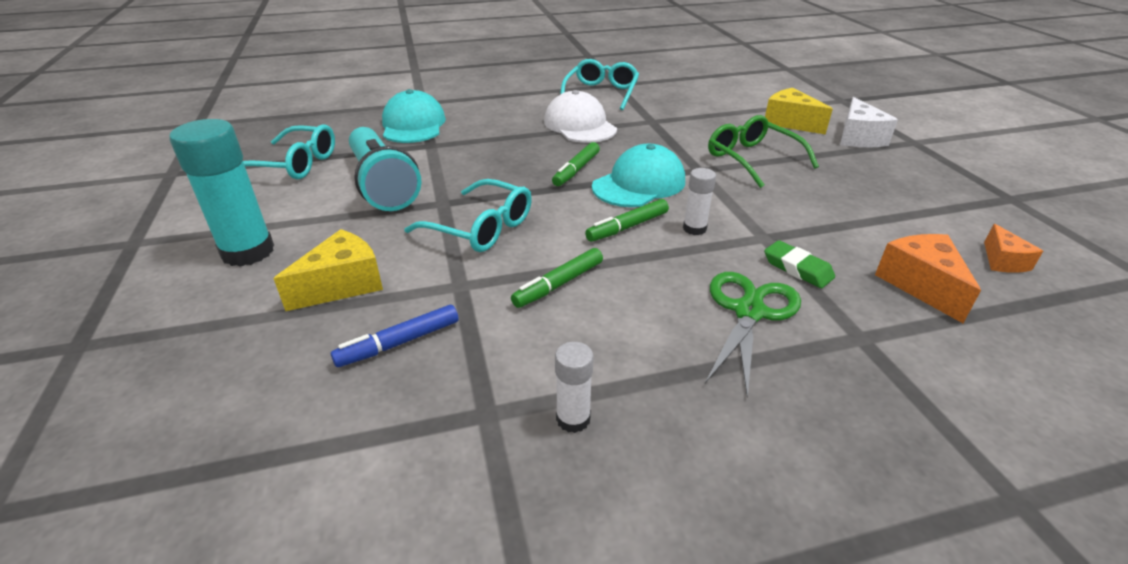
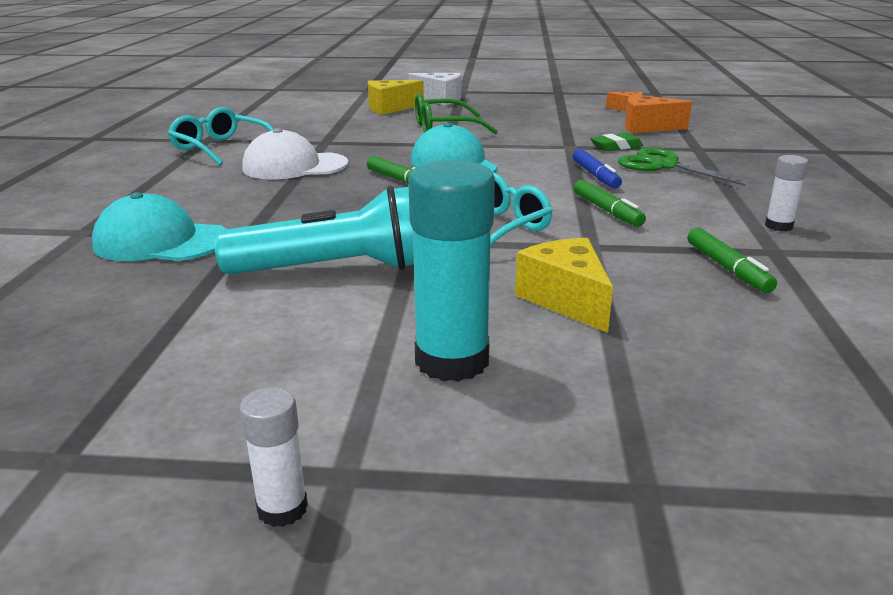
camera: 70 degrees left, 10 degrees down
(294, 164) = (188, 329): turquoise glasses -> none
(399, 343) = (679, 277): blue marker -> blue marker (595, 176)
(627, 227) = (527, 178): green marker -> green marker (727, 268)
(694, 228) = (544, 160): white glue stick -> white glue stick (282, 509)

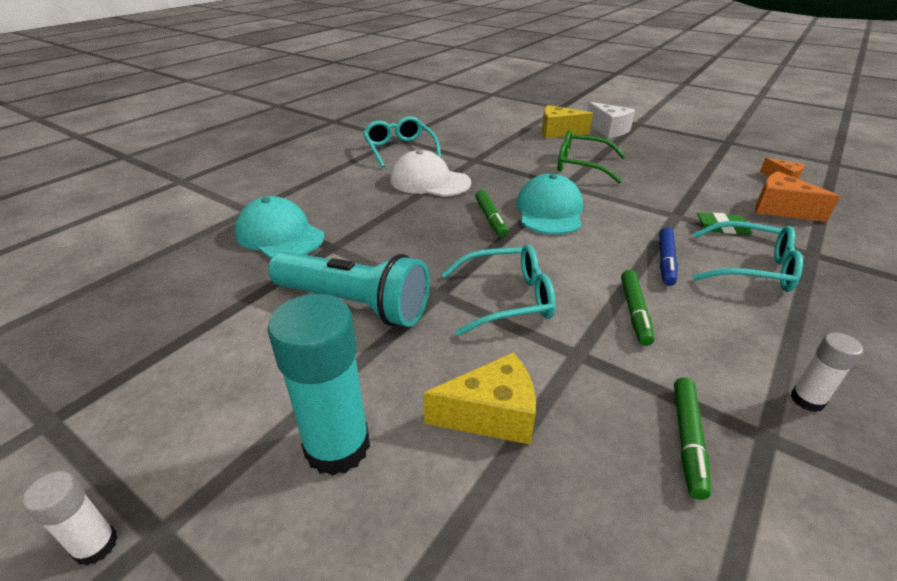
camera: 30 degrees right, 10 degrees up
(566, 300) = (491, 415): yellow cheese -> yellow cheese turned 75 degrees clockwise
(664, 166) = (750, 268): green scissors -> turquoise glasses

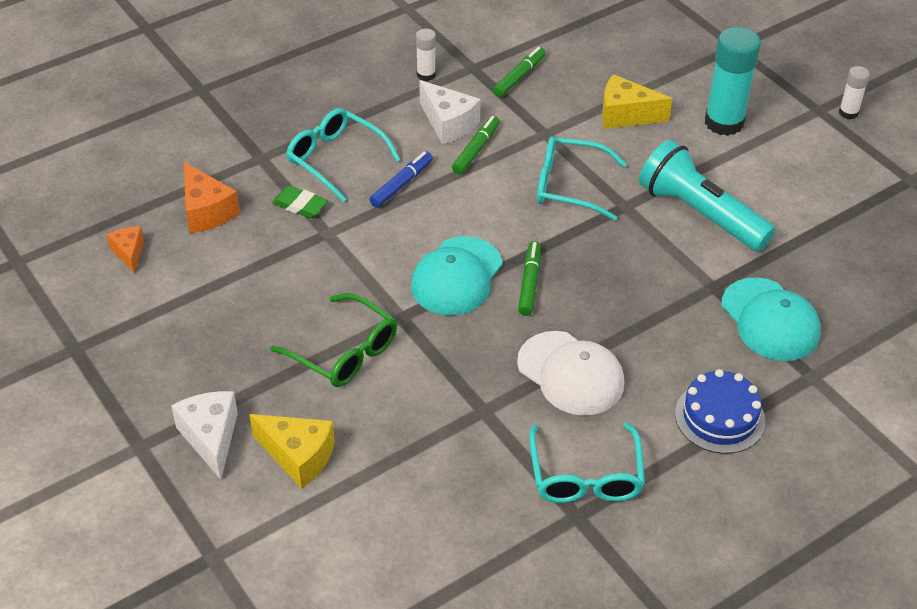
camera: 160 degrees left, 10 degrees up
(320, 181) = (719, 417): none -> blue cake
(696, 335) = (448, 123): none -> white cheese

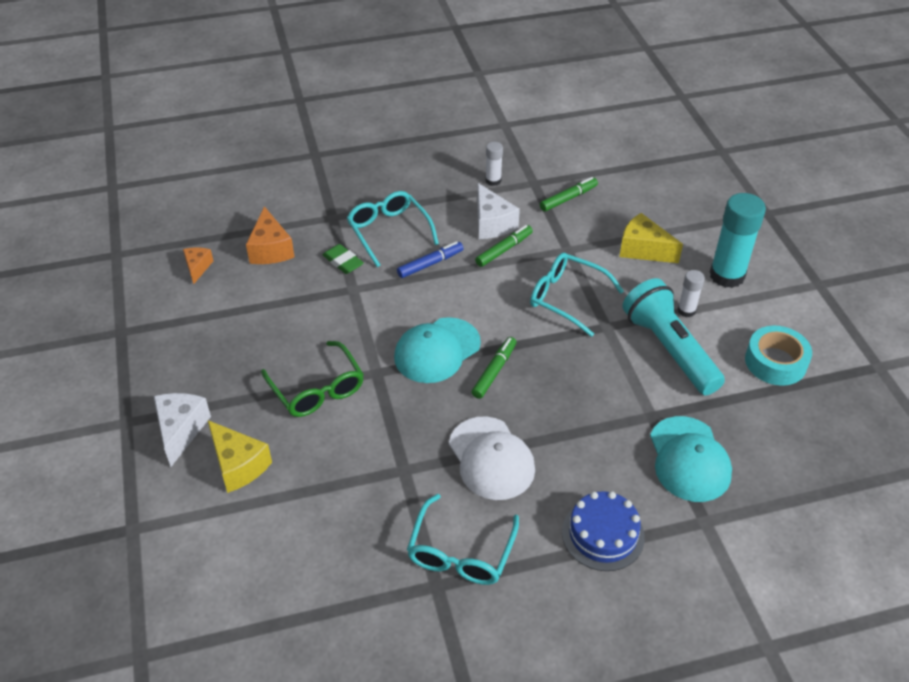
camera: 20 degrees right, 0 degrees up
(811, 200) = (775, 362): none -> turquoise tape
(848, 113) = (845, 293): white glue stick -> white glue stick (686, 310)

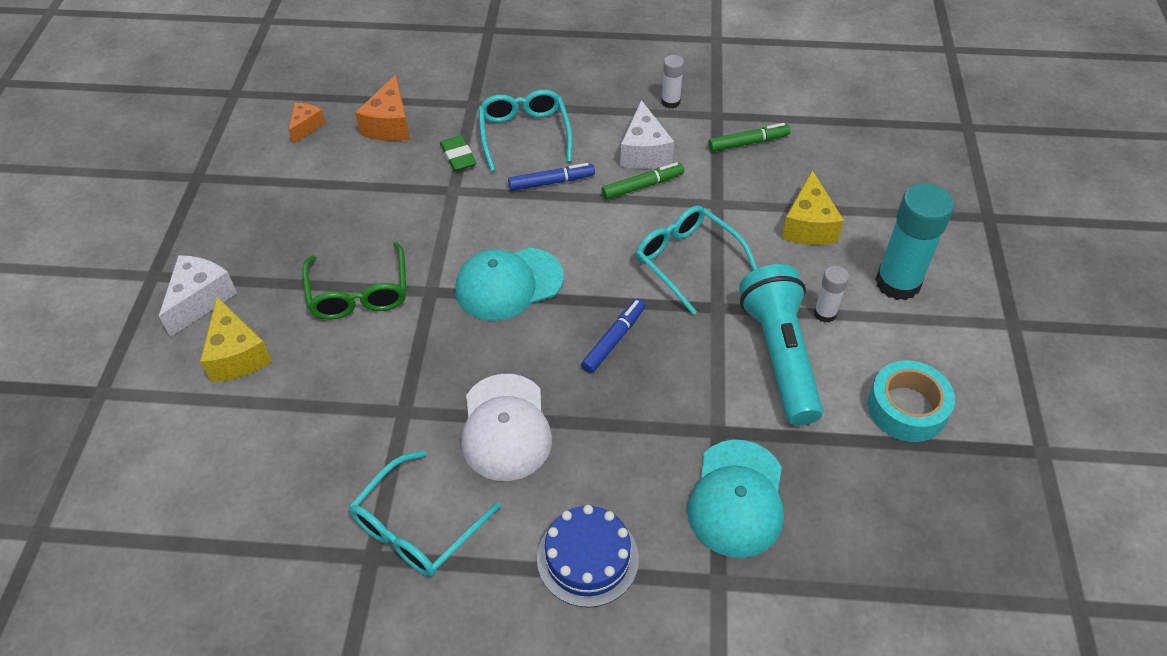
camera: 20 degrees right, 5 degrees up
(494, 371) = (560, 326): green marker -> none
(541, 371) = (614, 340): none -> blue marker
(643, 249) = (808, 225): yellow cheese -> yellow cheese turned 135 degrees counterclockwise

